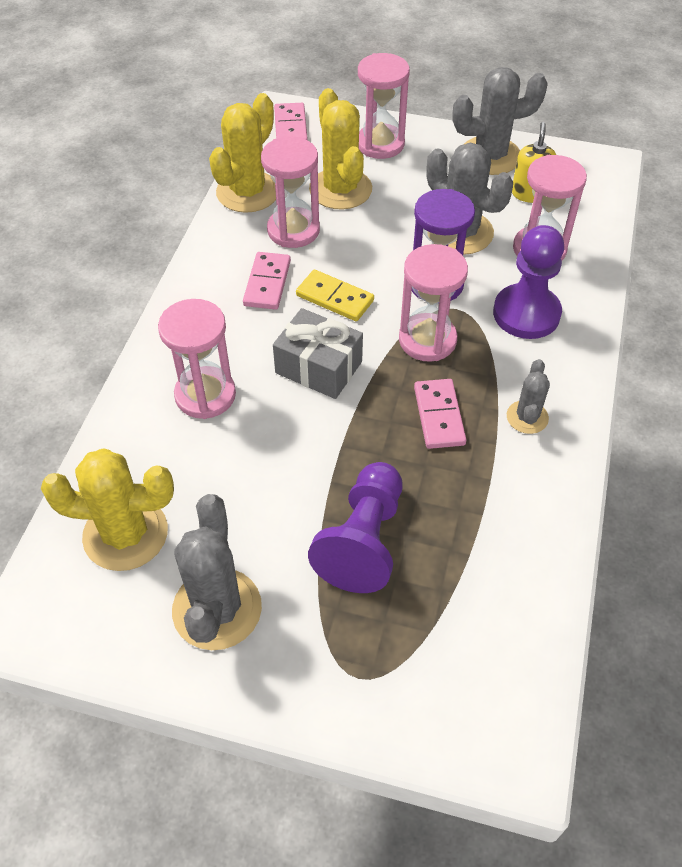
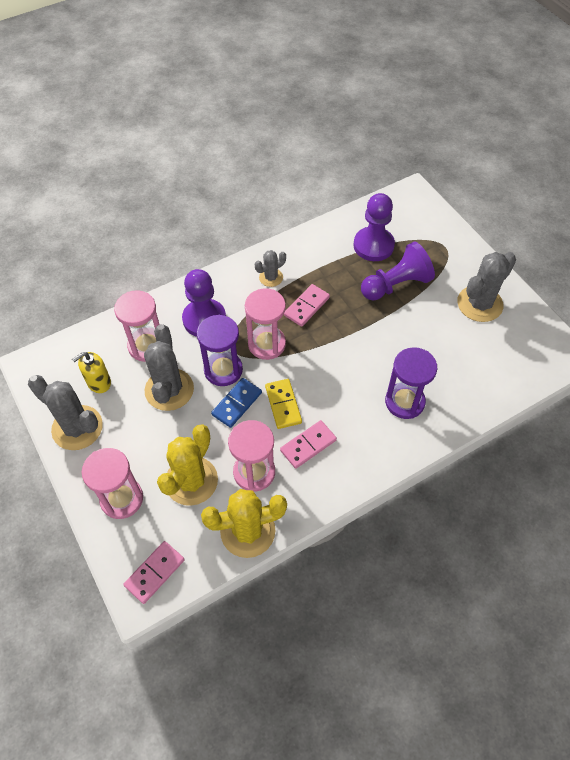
camera: 135 degrees left, 5 degrees up
(125, 534) = (497, 361): yellow cactus -> none
(205, 395) = (404, 402): pink hourglass -> purple hourglass
(318, 367) = (334, 372): grey gift -> none
(381, 267) = (237, 404): none -> blue domino
(462, 581) = (373, 245): none -> purple pawn

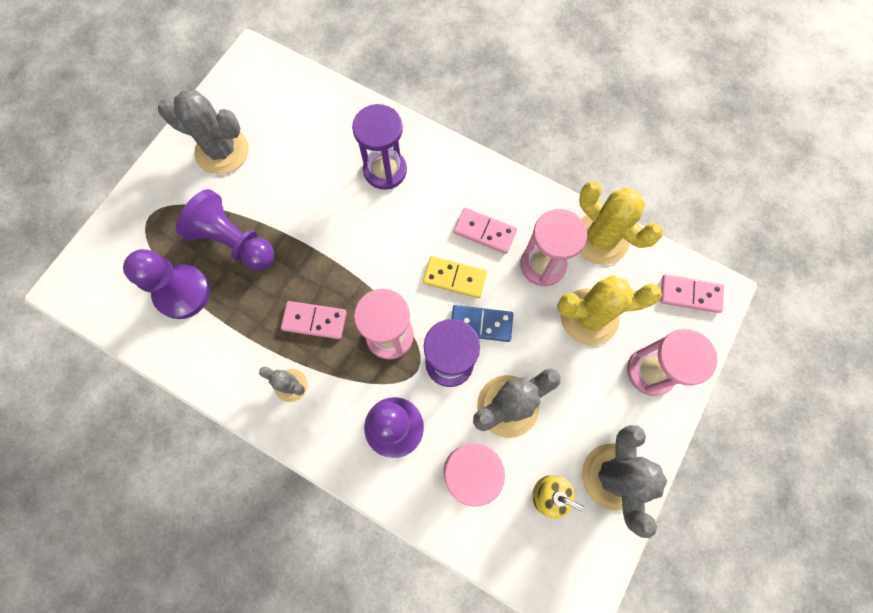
camera: 120 degrees left, 15 degrees up
(283, 405) = (455, 278): yellow domino -> yellow domino turned 60 degrees clockwise

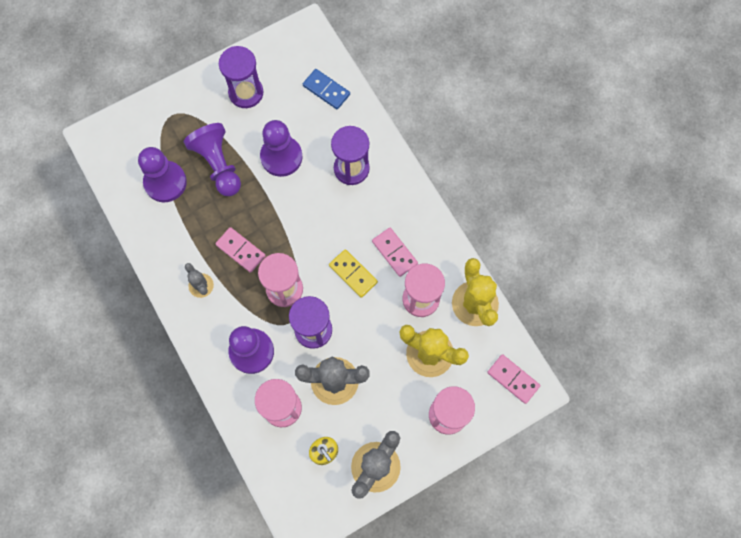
camera: 30 degrees right, 0 degrees up
(222, 151) = (246, 93): grey cactus -> purple hourglass
(301, 197) = (281, 157): none -> purple pawn
(481, 324) = (351, 316): blue domino -> blue domino (326, 90)

